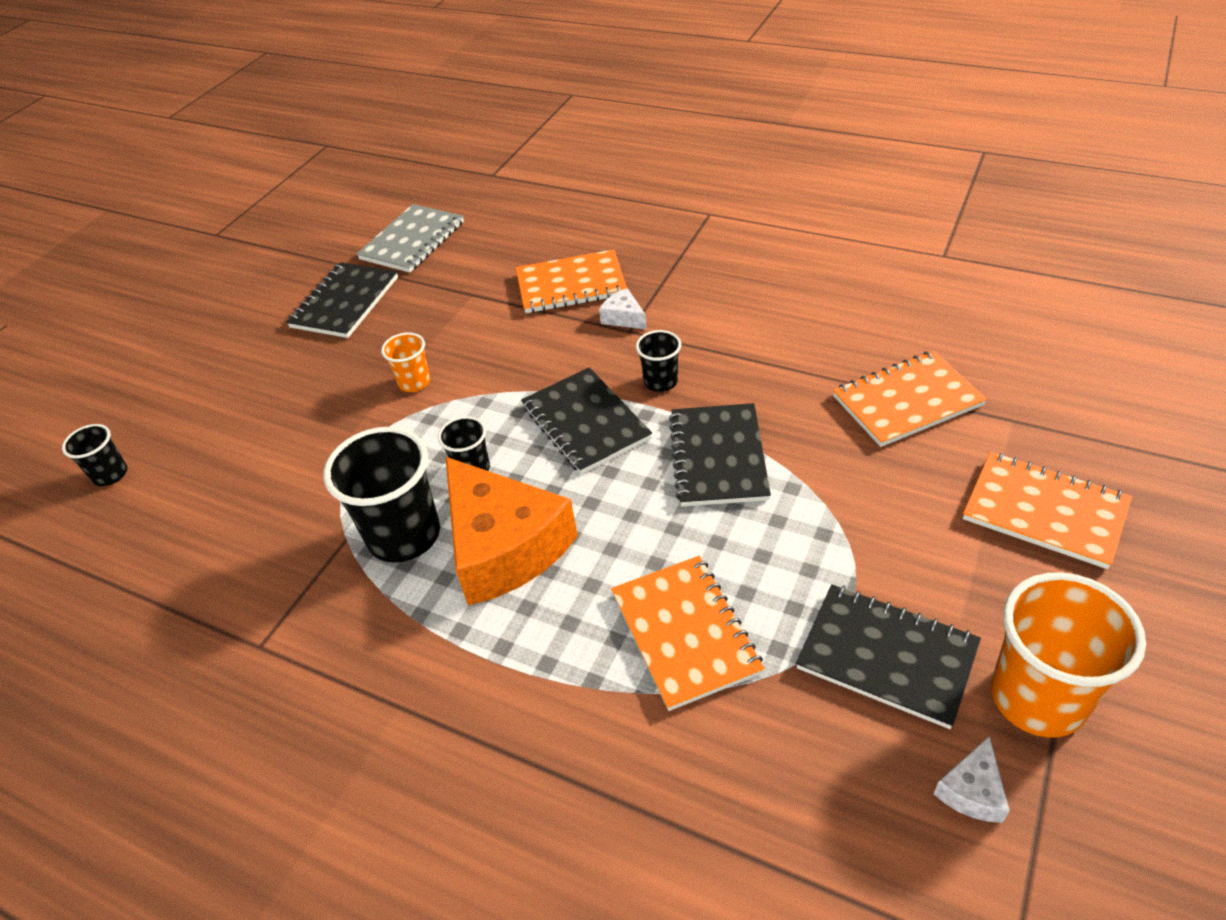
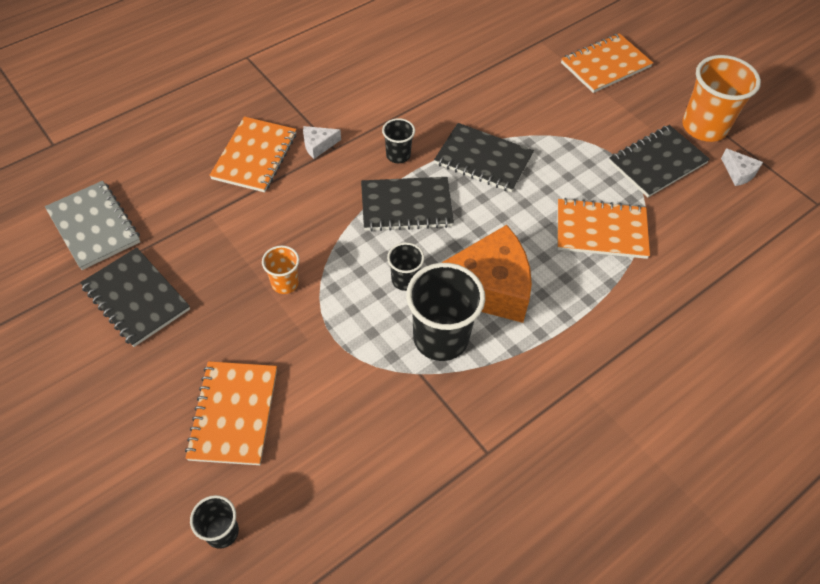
camera: 70 degrees left, 10 degrees up
(907, 401) = (498, 67): orange notebook -> orange notebook (233, 414)

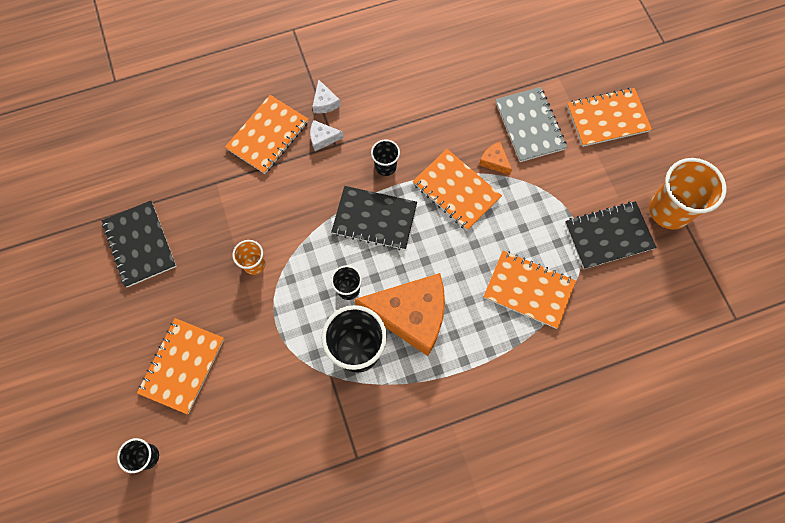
camera: 20 degrees right, 15 degrees up
(94, 226) = (126, 169): grey notebook -> grey notebook (530, 125)
(483, 159) = (456, 191): black notebook -> orange notebook
(511, 125) = (494, 161): none -> orange cheese
(739, 173) = (678, 267): white cheese -> white cheese (325, 102)

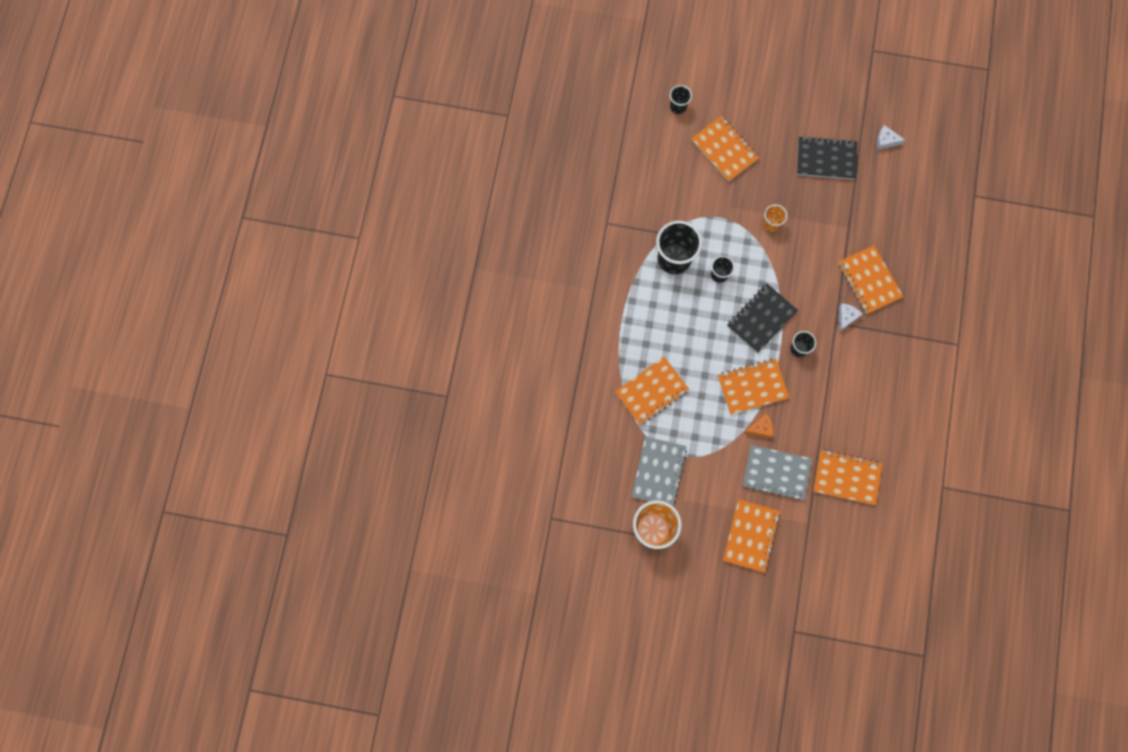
camera: 120 degrees right, 5 degrees up
(325, 102) = (876, 334): white cheese -> white cheese (885, 140)
(411, 315) = (678, 304): orange cheese -> none
(490, 64) = (846, 477): none -> orange notebook
(608, 236) = (659, 472): black notebook -> grey notebook

